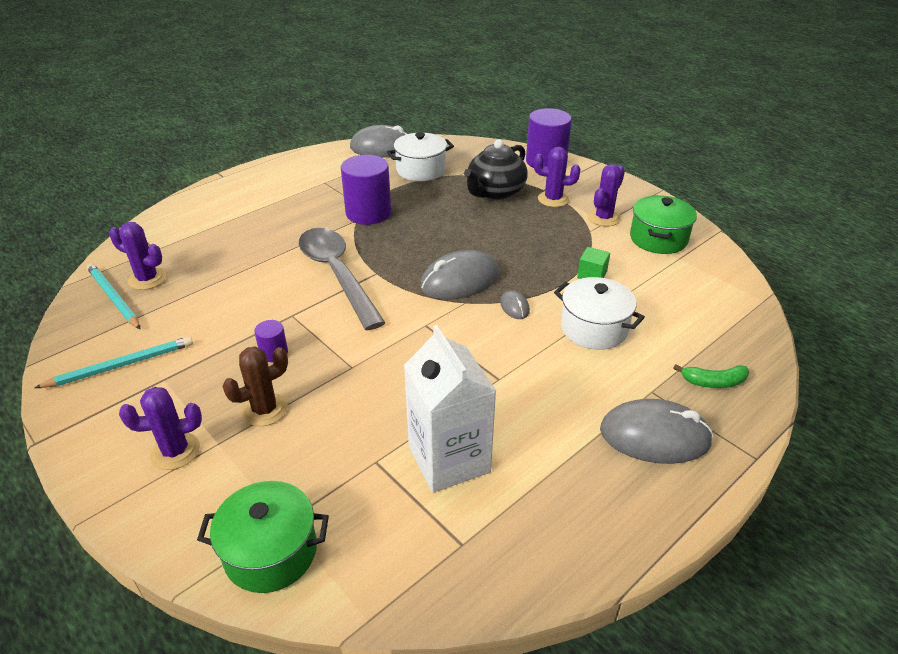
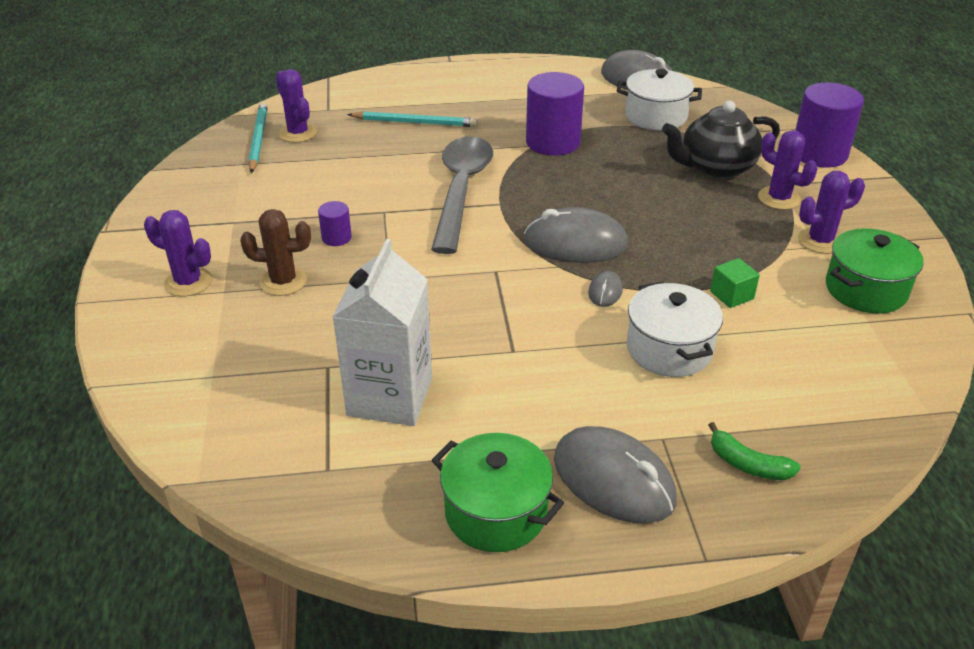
camera: 35 degrees right, 0 degrees up
(121, 365) = (213, 197): turquoise pencil -> turquoise pencil (415, 122)
(271, 552) = (180, 392): green pot -> green pot (496, 512)

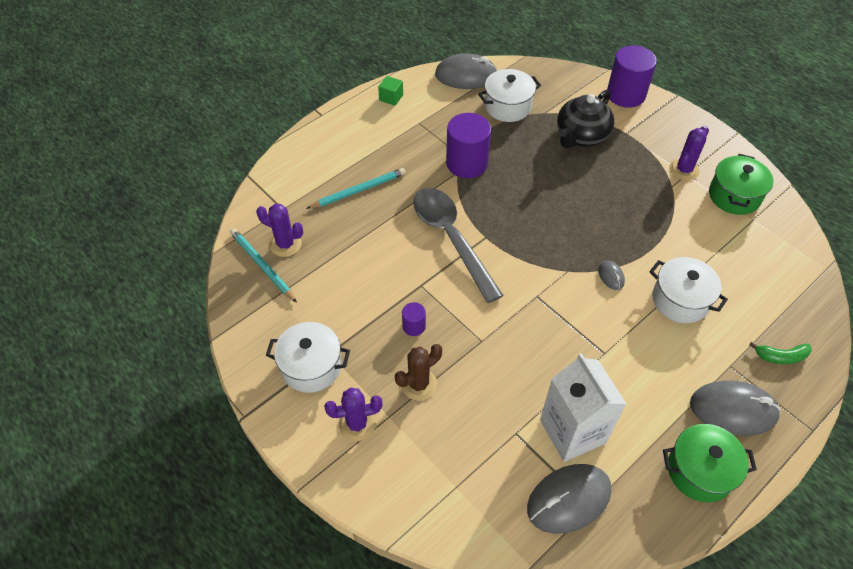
camera: 35 degrees left, 15 degrees up
(205, 224) = (311, 366): none -> white pot
(575, 243) = (560, 246): grey mouse -> grey mouse (568, 499)
(731, 295) = (676, 239): green cube -> green cube (391, 97)
(779, 198) = (636, 145): purple cactus -> none

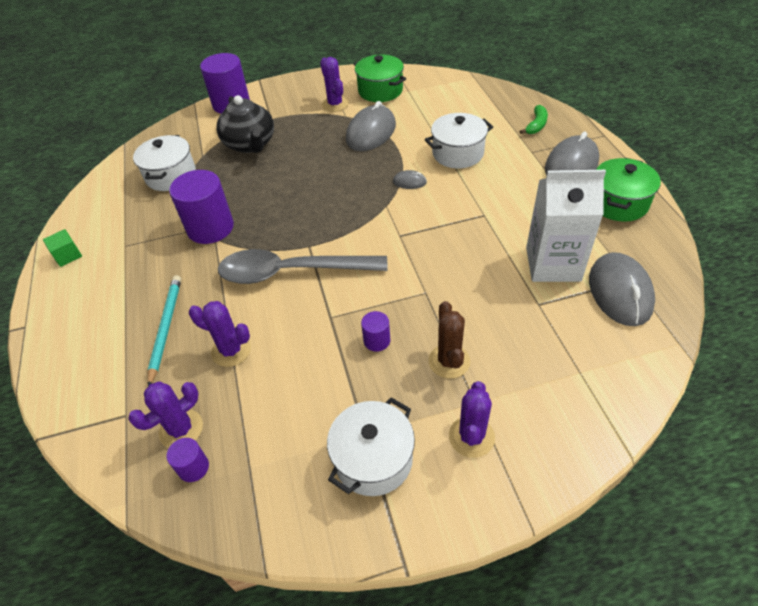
camera: 60 degrees left, 5 degrees down
(262, 266) = (193, 467): turquoise pencil -> purple cylinder
(359, 238) = (231, 350): none -> purple cactus
(466, 76) = (103, 189): grey mouse -> grey mouse (371, 132)

